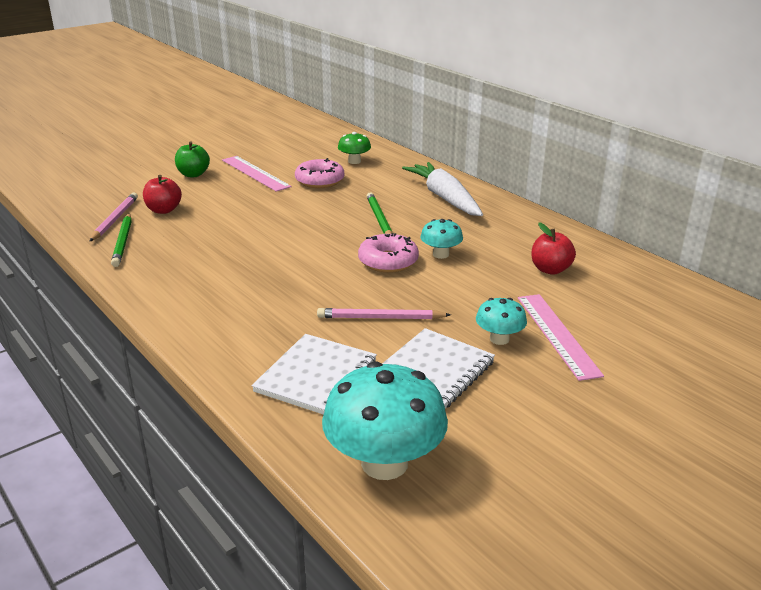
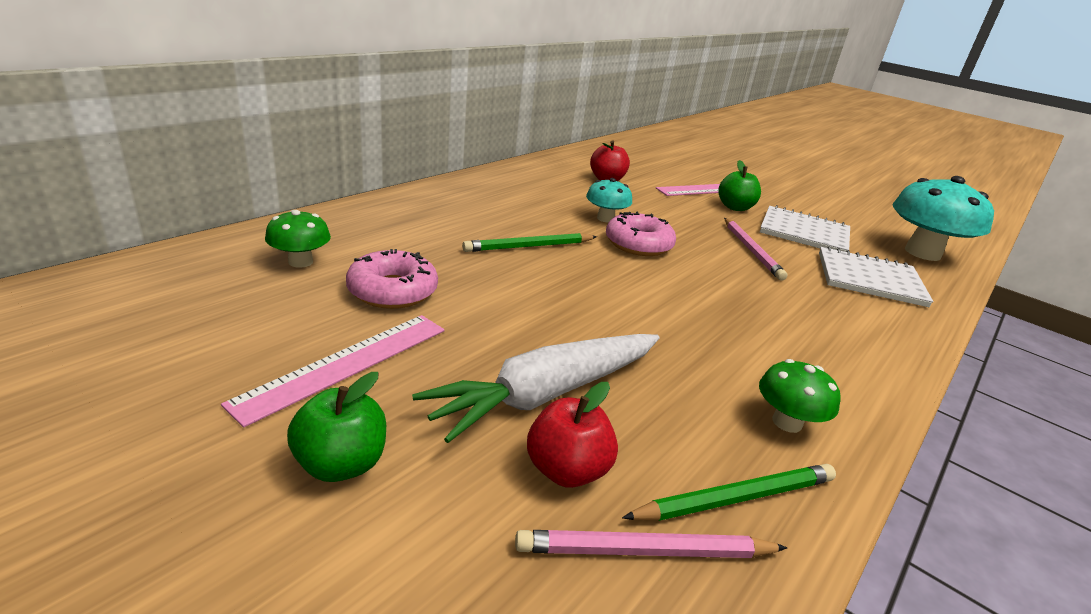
camera: 105 degrees left, 0 degrees up
(157, 268) = (787, 422): none -> green mushroom
(444, 198) = (453, 207): white carrot -> white carrot (546, 394)
(499, 339) = (735, 207): turquoise mushroom -> green apple

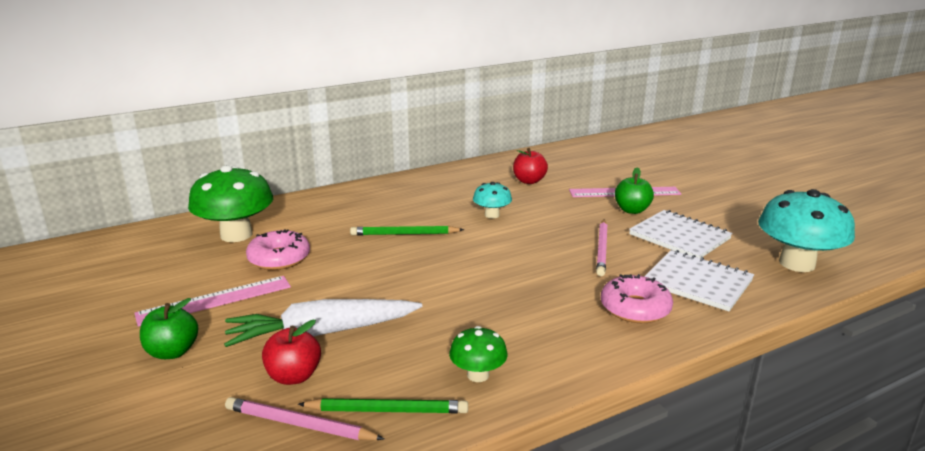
camera: 25 degrees right, 5 degrees down
(300, 262) = (236, 235): green mushroom -> green mushroom, size x1.94
(638, 244) = (499, 238): pink donut -> pink donut (635, 308)

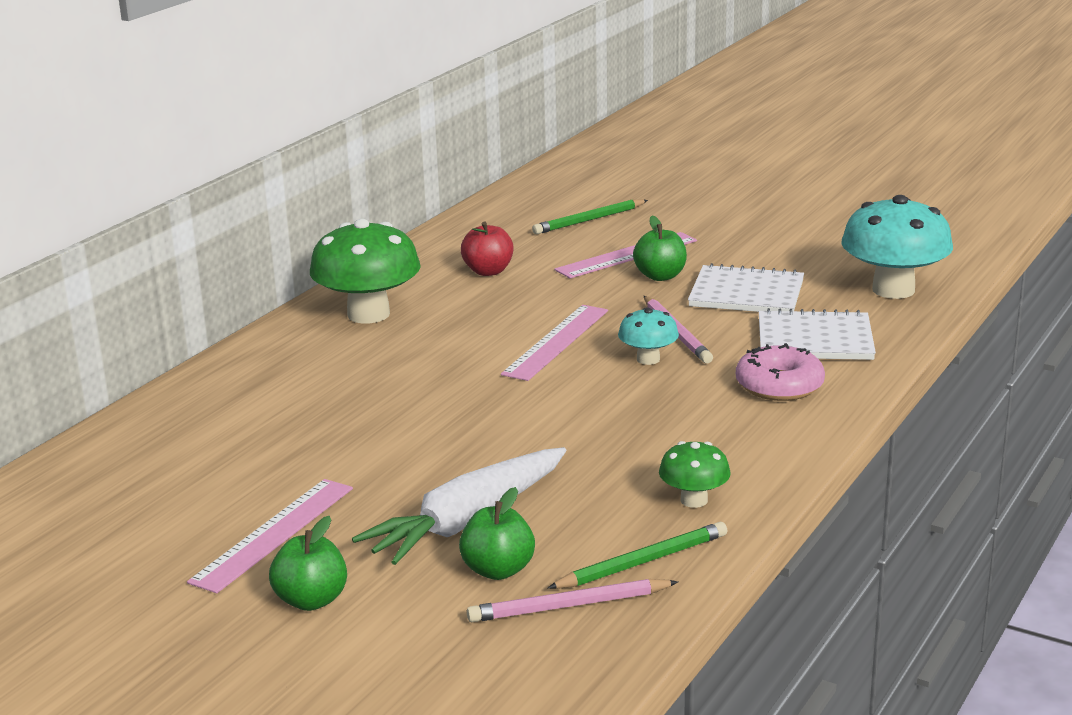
camera: 30 degrees left, 0 degrees up
(236, 235) = (171, 454): green mushroom -> green mushroom (368, 314)
(279, 258) = (283, 462): pink donut -> none
(294, 376) = (498, 570): red apple -> green apple
(404, 234) = (412, 384): green pencil -> green pencil (589, 220)
(492, 215) = (495, 329): turquoise mushroom -> turquoise mushroom (648, 359)
(518, 233) = (556, 342): none -> pink ruler

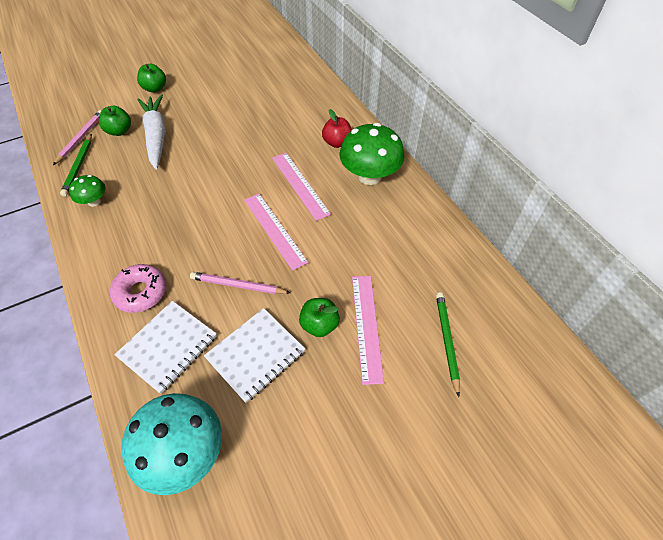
camera: 120 degrees right, 30 degrees up
(274, 534) = (202, 92): pink ruler -> pink ruler (300, 185)
(488, 271) = (391, 245): red apple -> red apple (337, 142)
(648, 359) = (221, 255): turquoise mushroom -> none

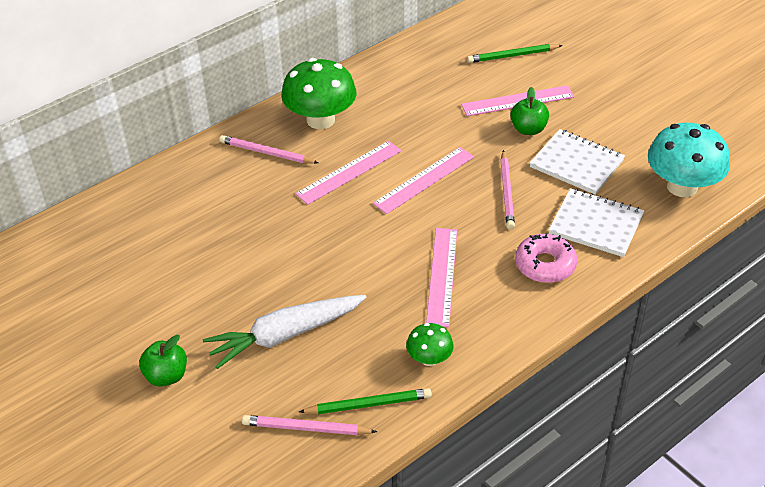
camera: 100 degrees left, 10 degrees down
(119, 131) = (281, 384): green apple -> none
(164, 222) = (442, 276): none -> pink ruler
(337, 142) = (266, 153): red apple -> pink pencil

